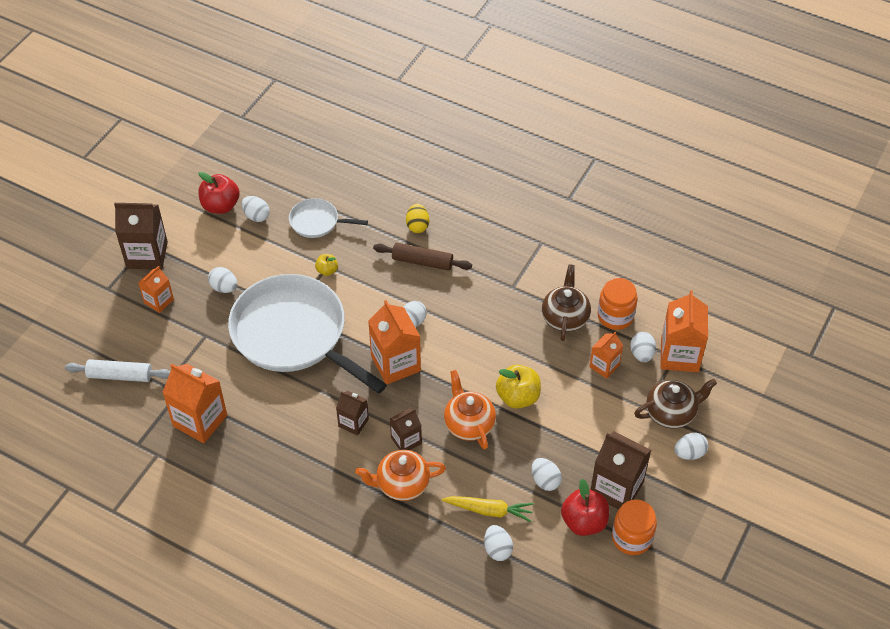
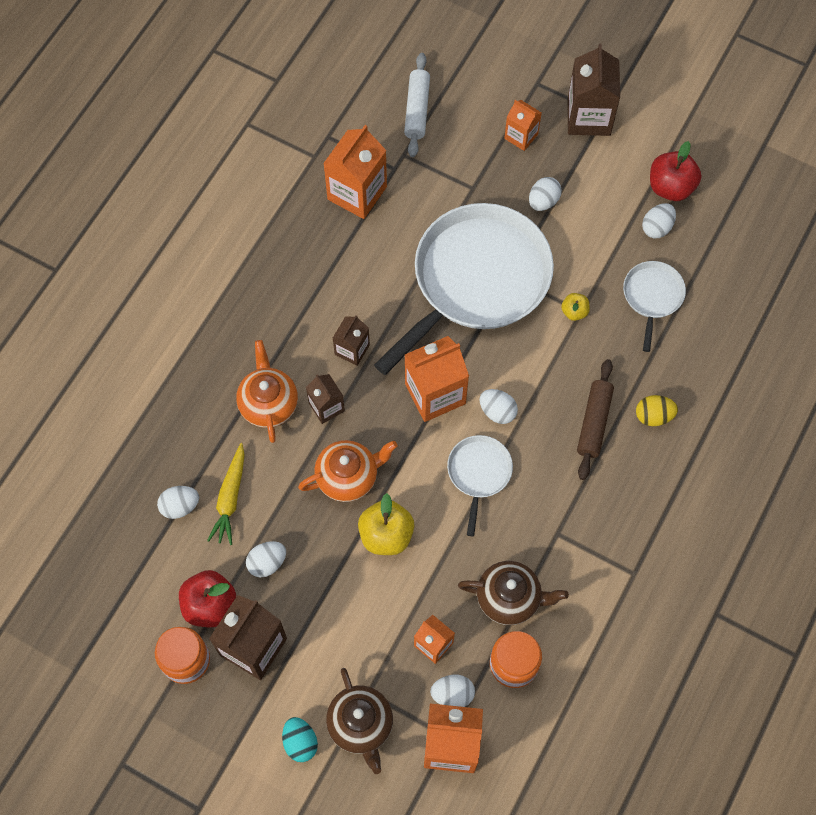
camera: 90 degrees right, 15 degrees up
(465, 335) = (479, 473): none -> white pan
(689, 453) = (300, 742): white egg -> turquoise egg

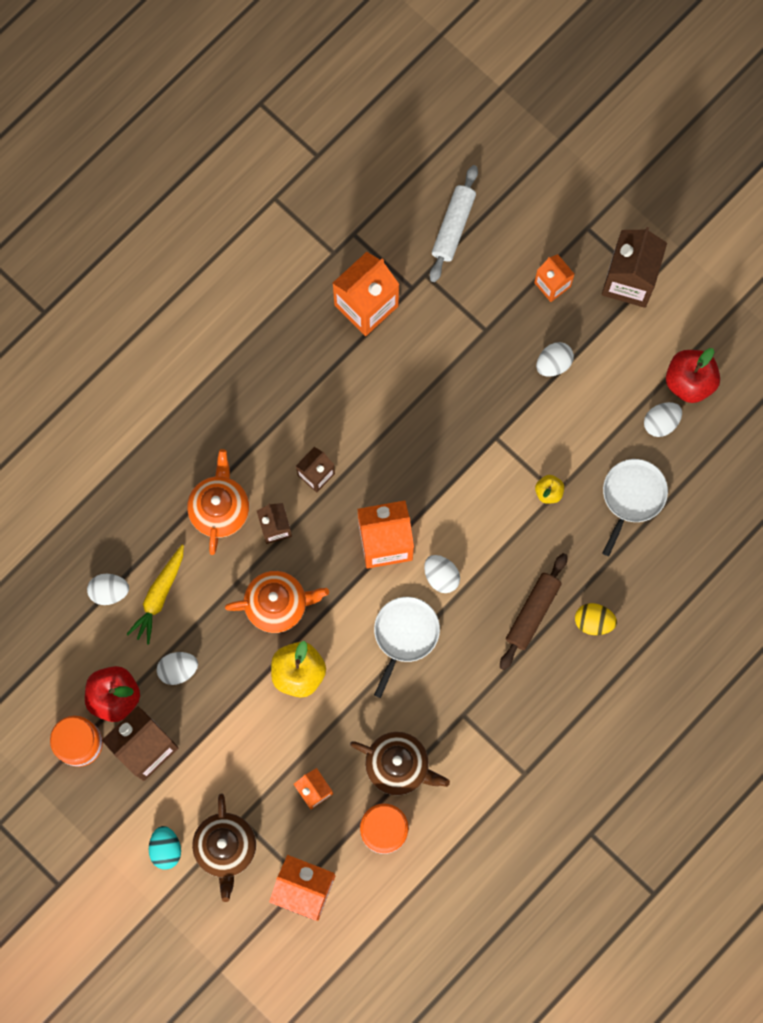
camera: 15 degrees right, 10 degrees up
(452, 694) = (318, 842): white egg -> none
(476, 280) = (460, 432): white pan -> none

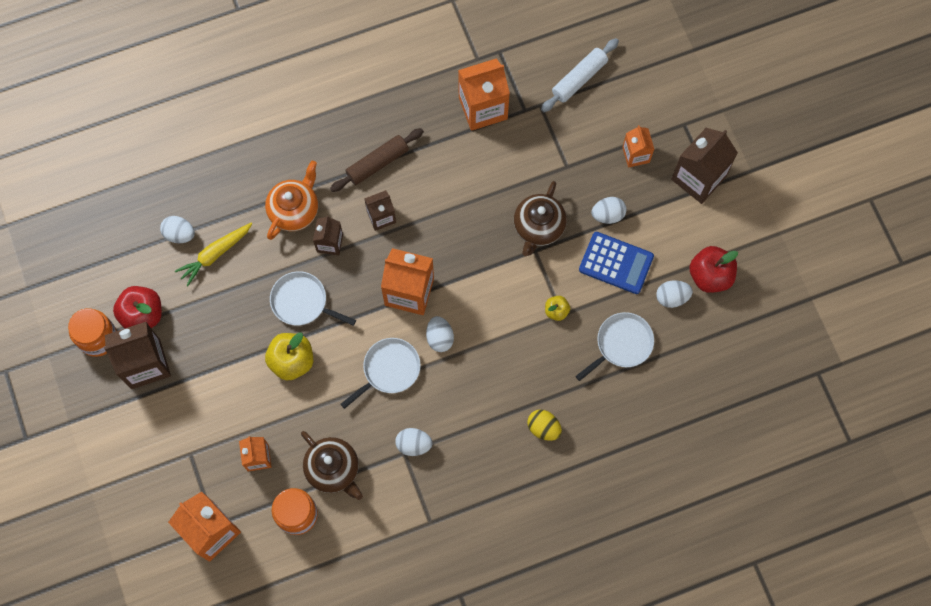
camera: 25 degrees right, 5 degrees down
(166, 849) = (121, 449): turquoise egg -> none
(178, 669) = (201, 316): white egg -> white egg (413, 444)
(226, 848) = (167, 470): brown teapot -> brown teapot (538, 227)
(278, 604) = (302, 302): orange teapot -> white pan
(532, 612) = (498, 398): brown rolling pin -> brown rolling pin (377, 163)
(586, 412) = (616, 263): none -> blue calculator

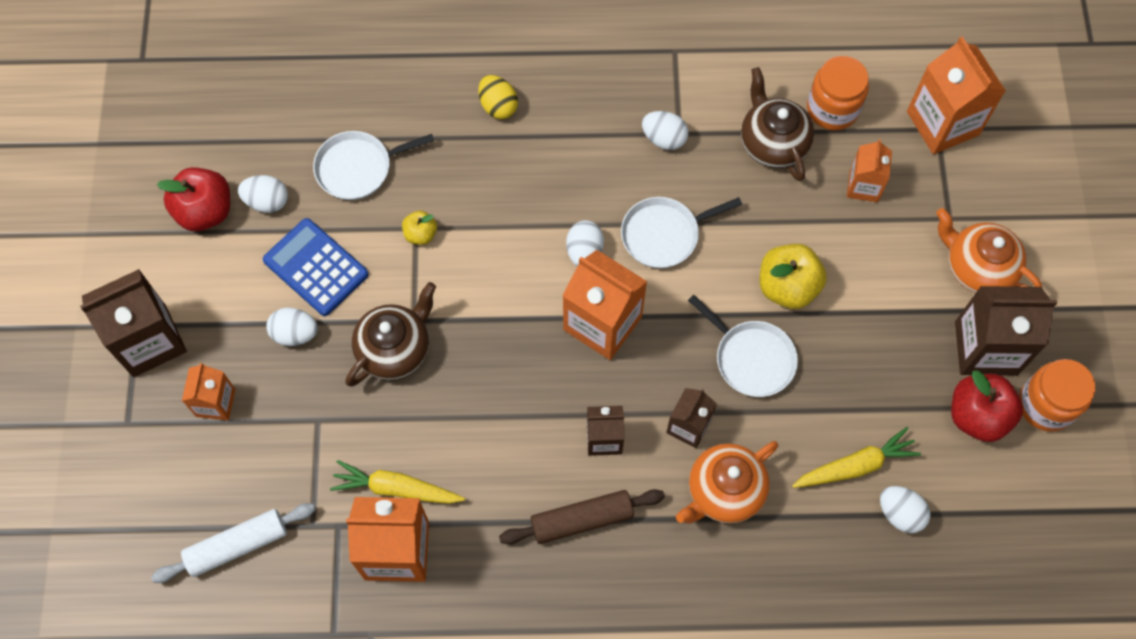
camera: 160 degrees left, 5 degrees down
(163, 422) = (977, 267): none -> orange teapot
(499, 143) = (396, 488): none -> yellow carrot

